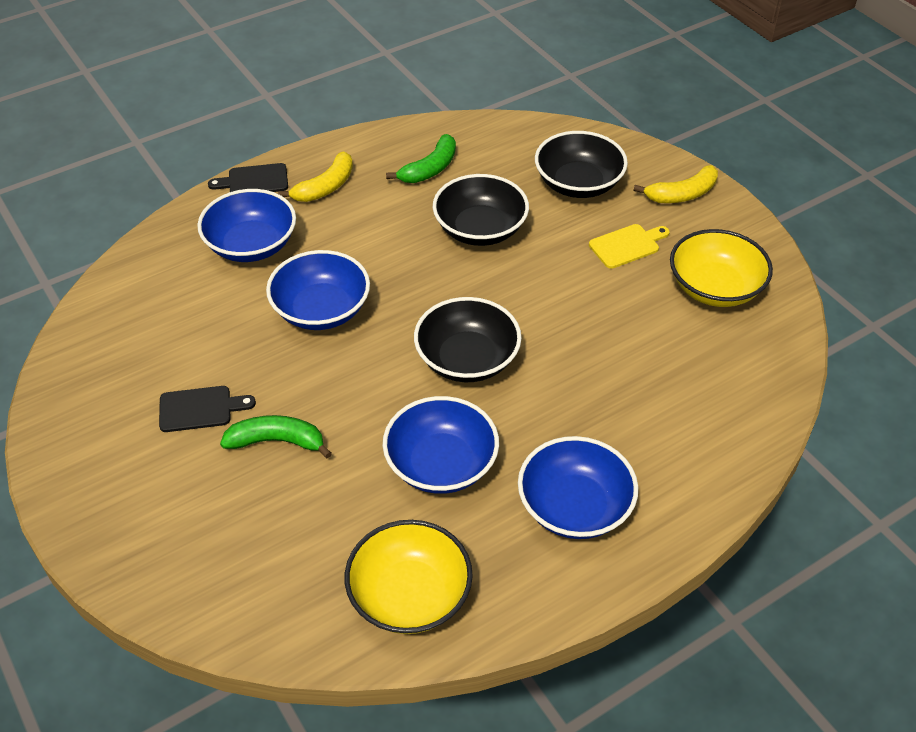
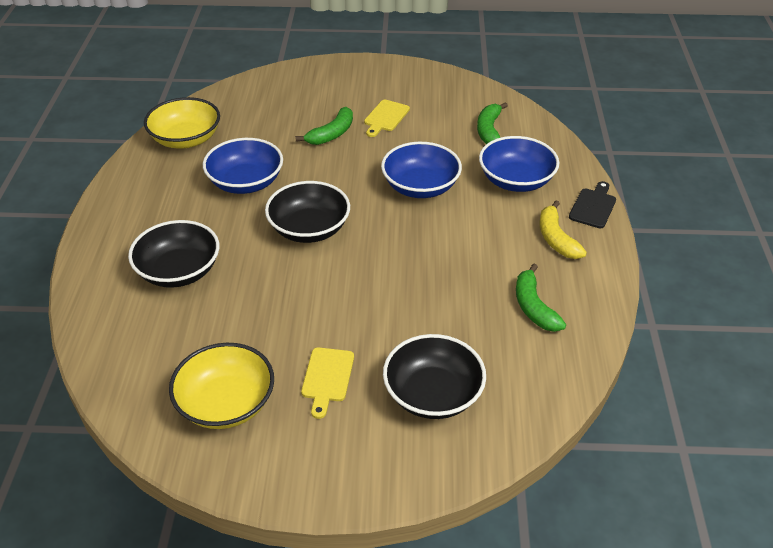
camera: 125 degrees right, 5 degrees down
(165, 303) = (489, 130): none -> green banana
(200, 409) = (385, 117): black cutting board -> yellow cutting board
(480, 229) = (430, 299): black bowl -> black bowl (179, 271)
(574, 507) = (155, 217): blue bowl -> none
(682, 194) = (351, 465): yellow banana -> none

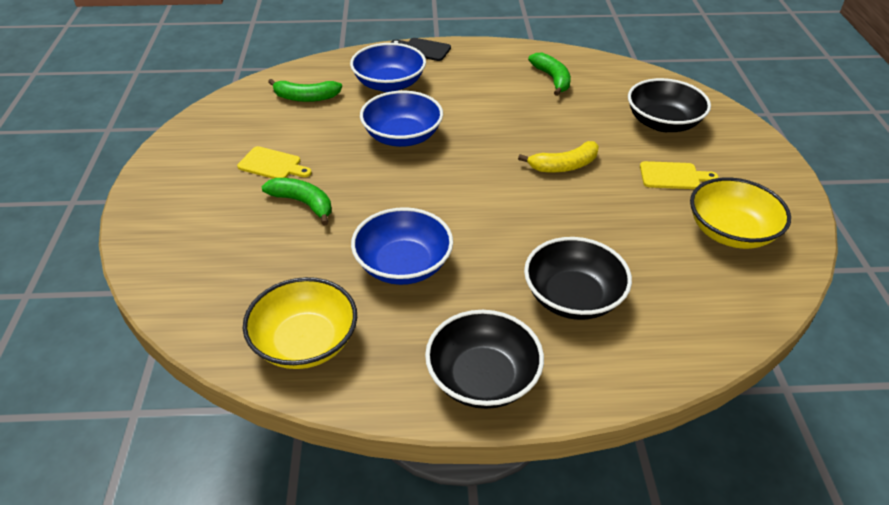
camera: 95 degrees left, 0 degrees up
(309, 229) = (480, 205): black bowl -> black bowl (483, 378)
(534, 307) = (552, 79): green banana -> green banana turned 90 degrees counterclockwise
(556, 238) = (468, 67): yellow banana -> yellow banana (564, 166)

